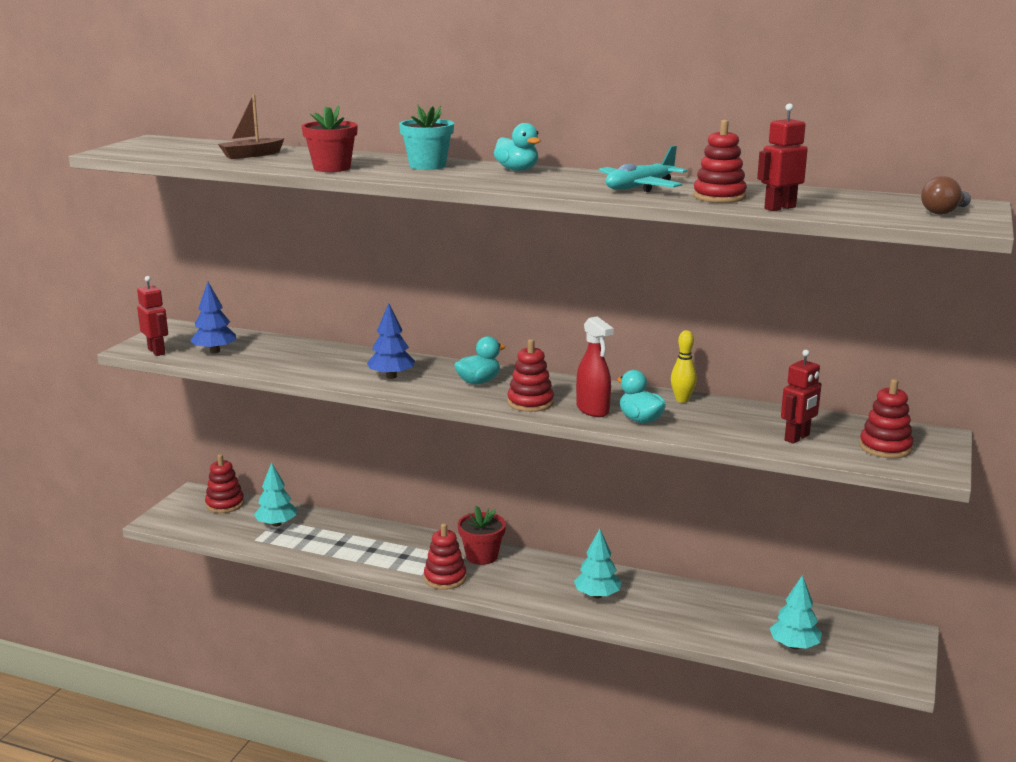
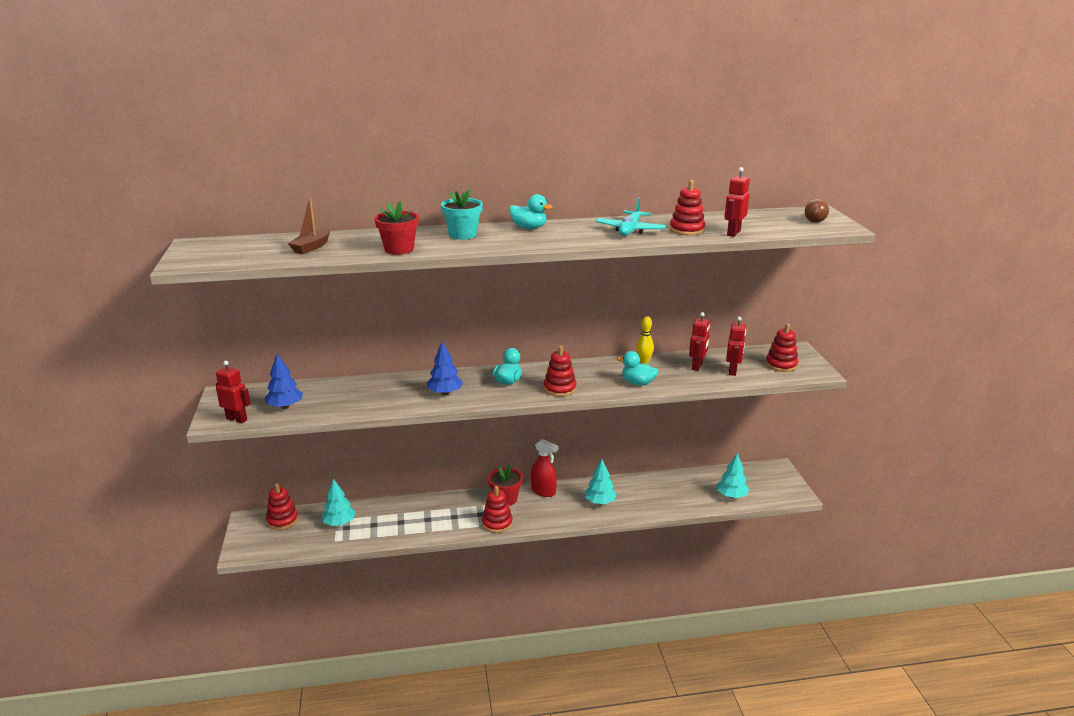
camera: 30 degrees left, 5 degrees up
(593, 410) = (602, 383): red spray bottle -> red spray bottle (543, 491)
(751, 421) = (697, 366): none -> red robot

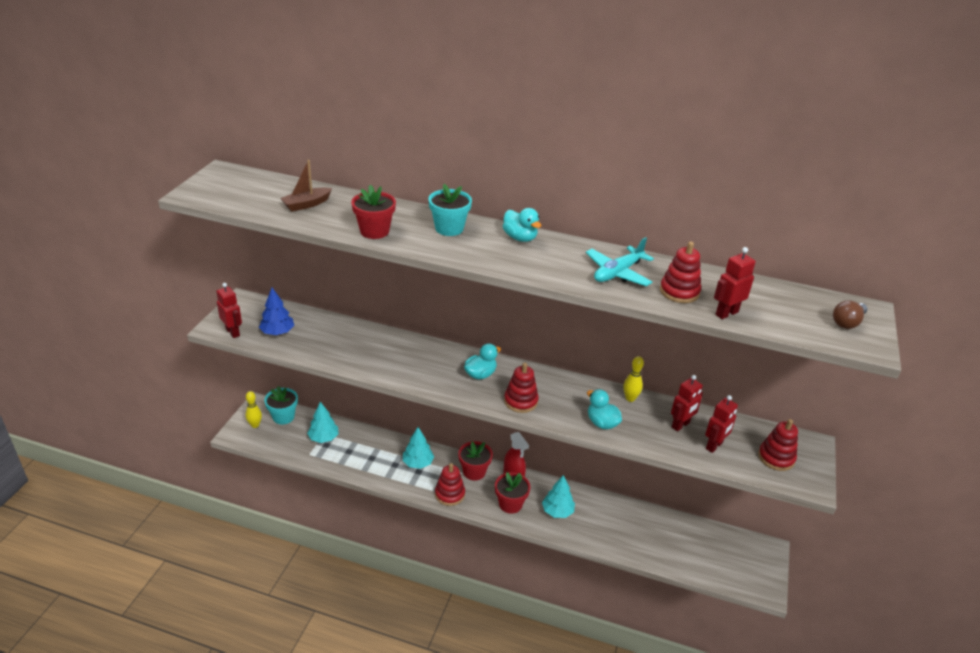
camera: 25 degrees right, 10 degrees up
(257, 537) = (255, 425): none -> yellow bowling pin
(282, 520) = (283, 417): red stacking toy -> turquoise flower pot
(445, 393) = (415, 367): blue tree -> none
(556, 511) = (510, 504): none -> red flower pot
(731, 495) = (693, 560): turquoise tree -> turquoise tree (418, 463)

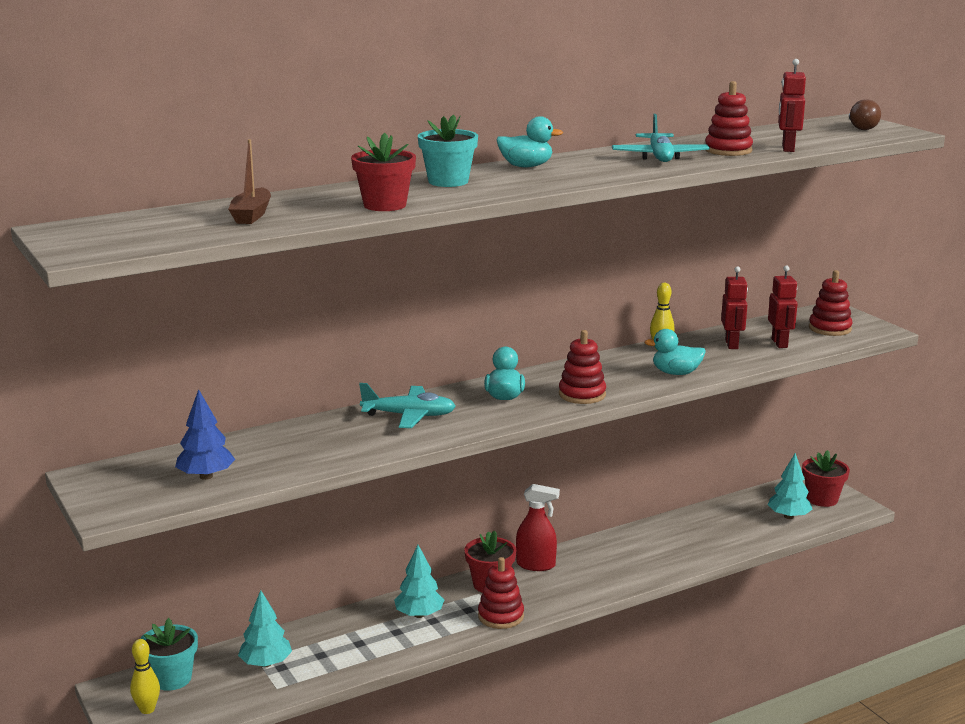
camera: 45 degrees left, 15 degrees down
(233, 332) = (145, 504): red robot -> none
(415, 355) = (409, 416): none -> turquoise plane
(510, 504) = (571, 585): red flower pot -> red flower pot (822, 499)
(557, 511) = (621, 562): turquoise tree -> turquoise tree (788, 516)

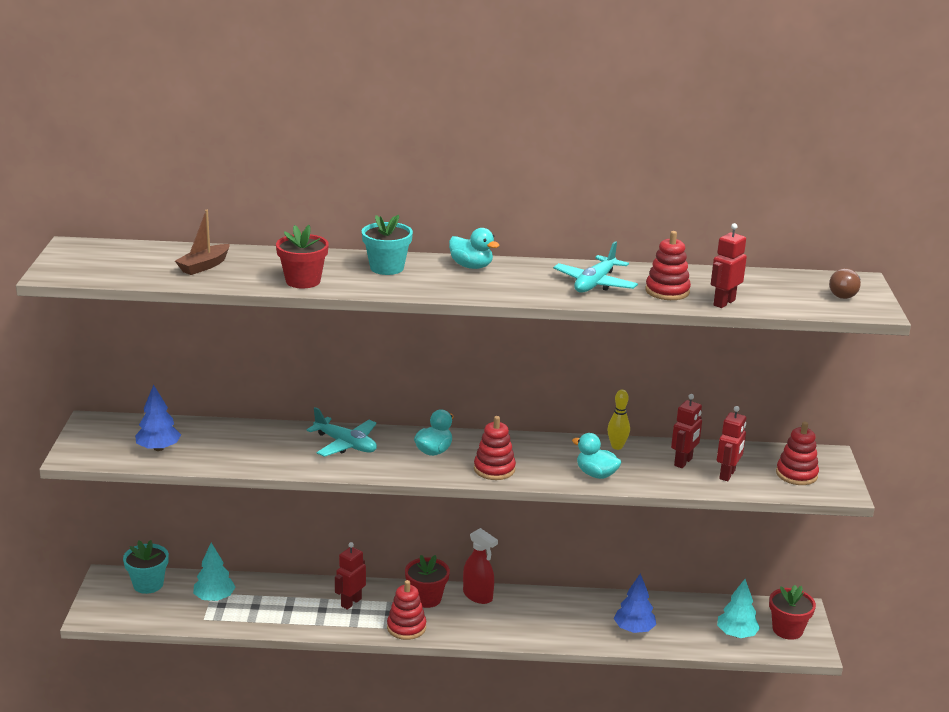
camera: 30 degrees right, 5 degrees up
(147, 709) = (114, 600): yellow bowling pin -> none
(419, 614) = (351, 602): turquoise tree -> red robot
(704, 542) = (634, 629): none -> blue tree

